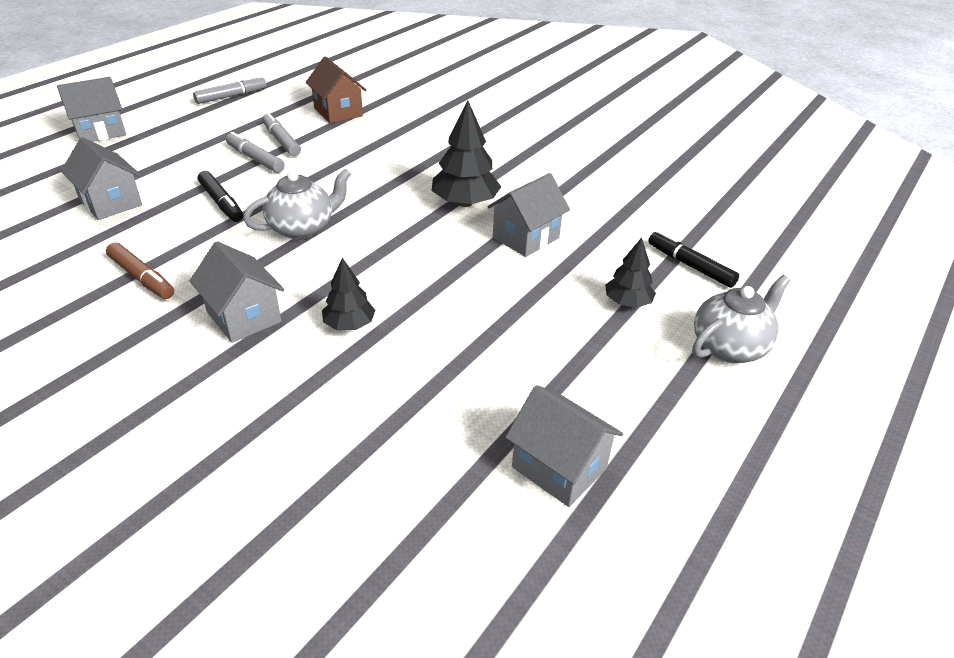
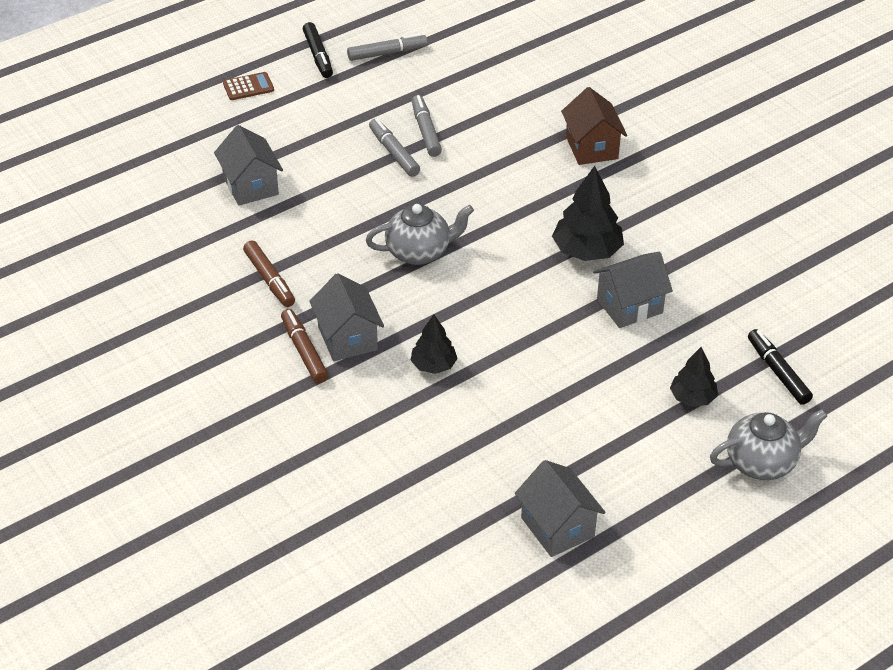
camera: 20 degrees right, 5 degrees up
(100, 132) = (248, 87): grey house -> brown calculator
(194, 340) = (304, 351): none -> brown marker
(221, 202) = (351, 205): black marker -> black marker (318, 55)
(338, 112) = (496, 98): brown house -> brown house (591, 148)

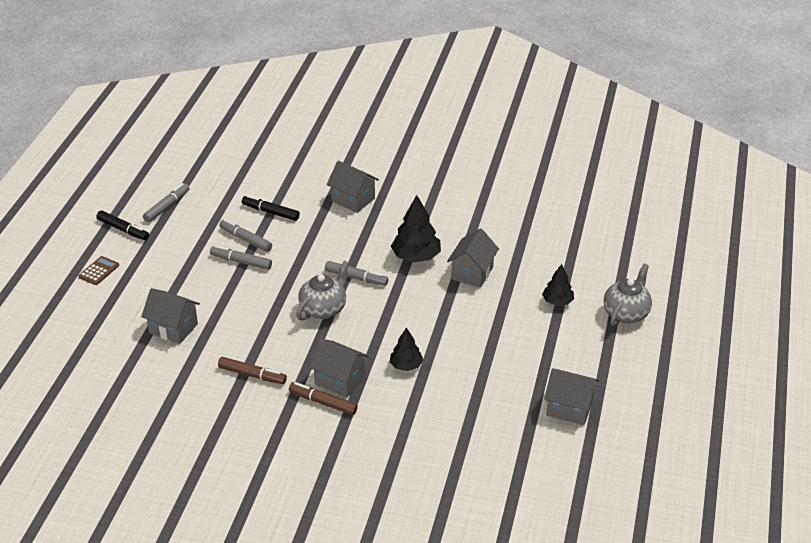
camera: 40 degrees left, 5 degrees down
(493, 237) = (356, 278): none -> grey marker
(591, 148) = (353, 200): brown house -> grey house
(778, 372) = (582, 264): black marker -> black marker (271, 212)

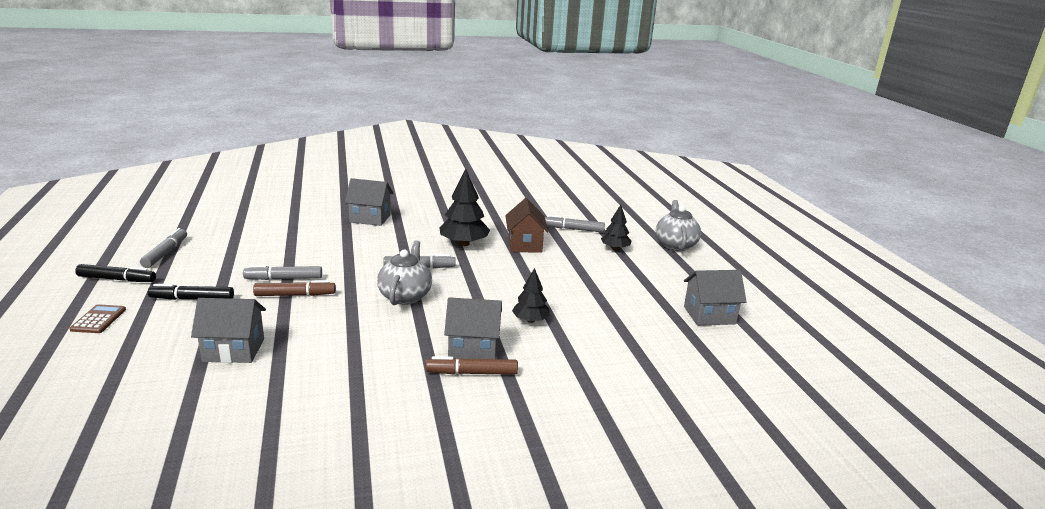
camera: 30 degrees left, 15 degrees down
(246, 240) = (277, 262): grey marker -> grey marker (573, 229)
(252, 375) = (366, 369): brown marker -> brown marker (294, 295)
(271, 212) = (291, 239): black marker -> black marker (193, 299)
(472, 273) = (525, 245): grey house -> brown house

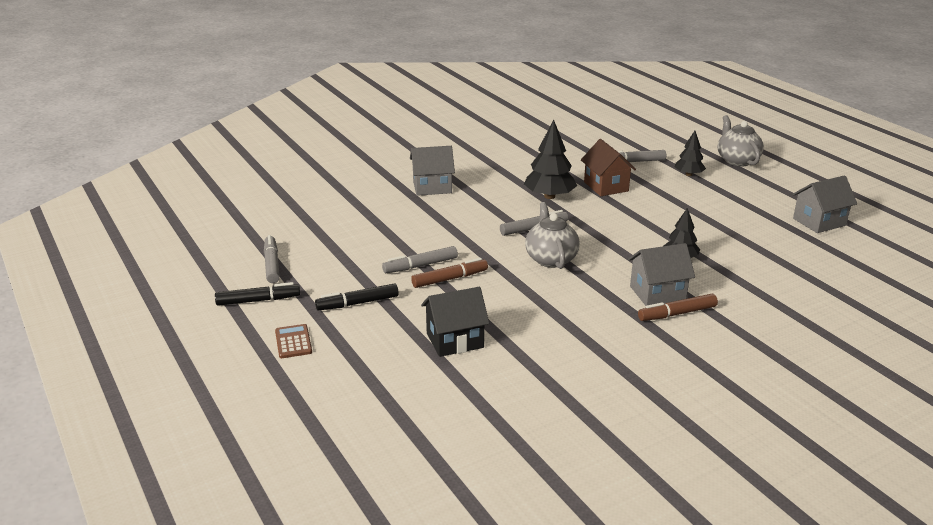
camera: 15 degrees left, 5 degrees up
(234, 350) = (455, 340): grey house -> black house

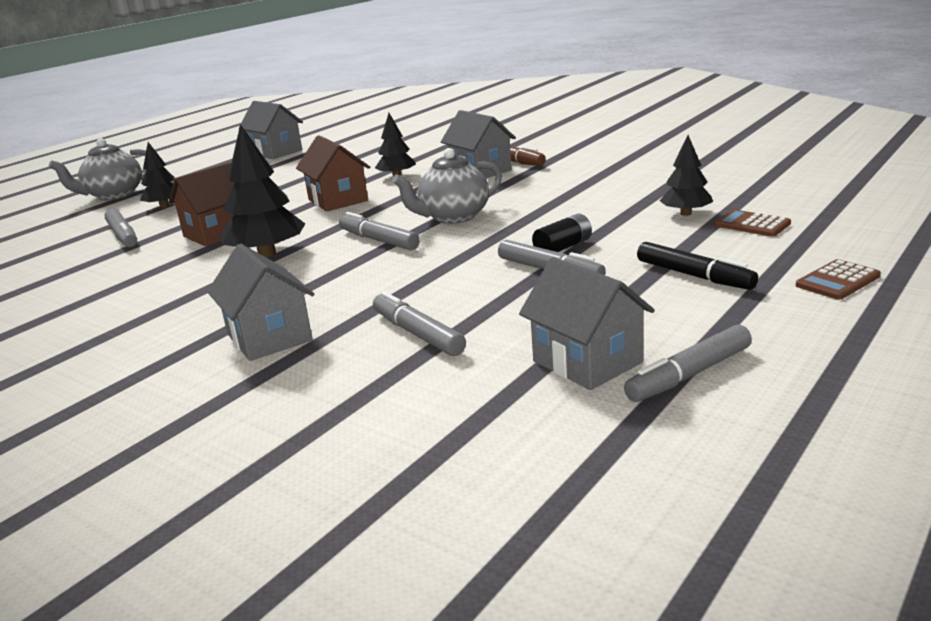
camera: 110 degrees left, 5 degrees down
(258, 300) = (800, 341): black marker -> none
(313, 247) = (587, 362): none -> grey house
(390, 218) = (418, 334): none -> grey marker
(403, 355) = (752, 224): none -> brown calculator
(449, 279) = (563, 247): brown marker -> black battery
(455, 340) = (685, 213): black house -> black tree
(637, 228) = (338, 200): none -> brown house

